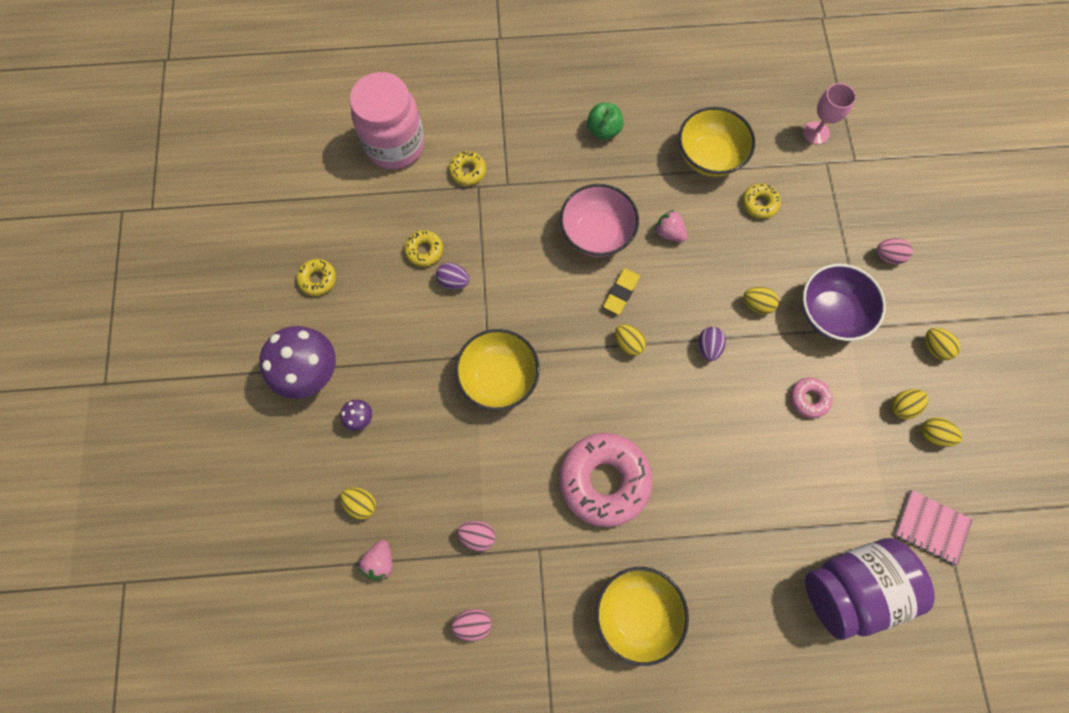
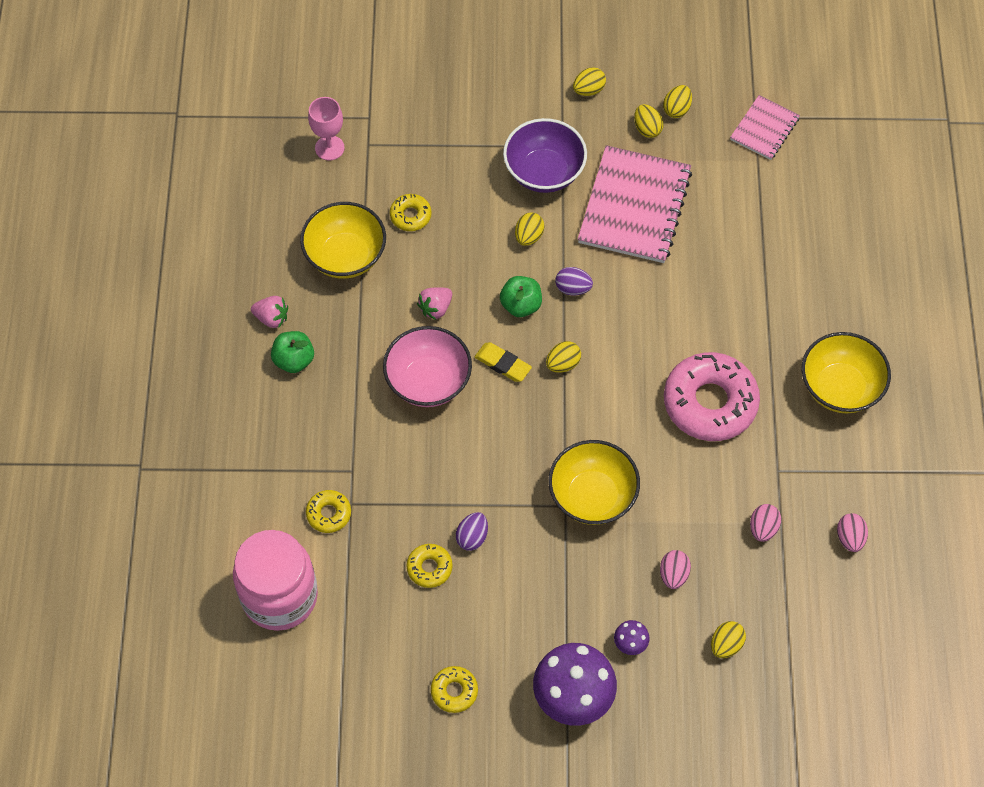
camera: 85 degrees left, 10 degrees down
(380, 561) = (787, 626): pink strawberry -> pink strawberry (272, 318)
(683, 303) = (521, 305): none -> green apple
(809, 399) = (634, 206): pink donut -> pink notebook
(851, 587) = (818, 203): purple jar -> none
(888, 256) = (485, 109): pink egg -> pink egg (673, 574)

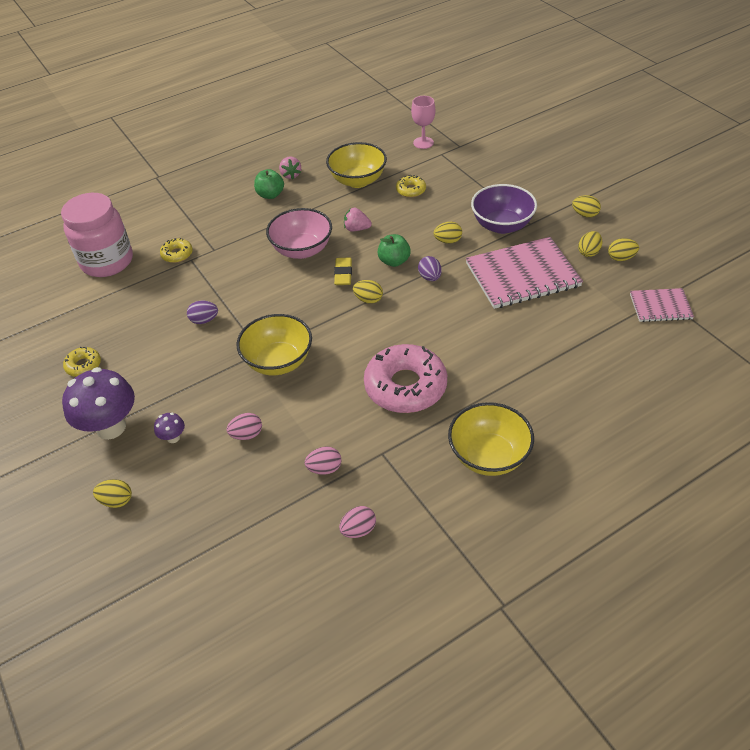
camera: 60 degrees right, 15 degrees down
(429, 568) = (168, 312): yellow donut -> none
(726, 645) = (207, 494): yellow egg -> yellow egg (116, 501)

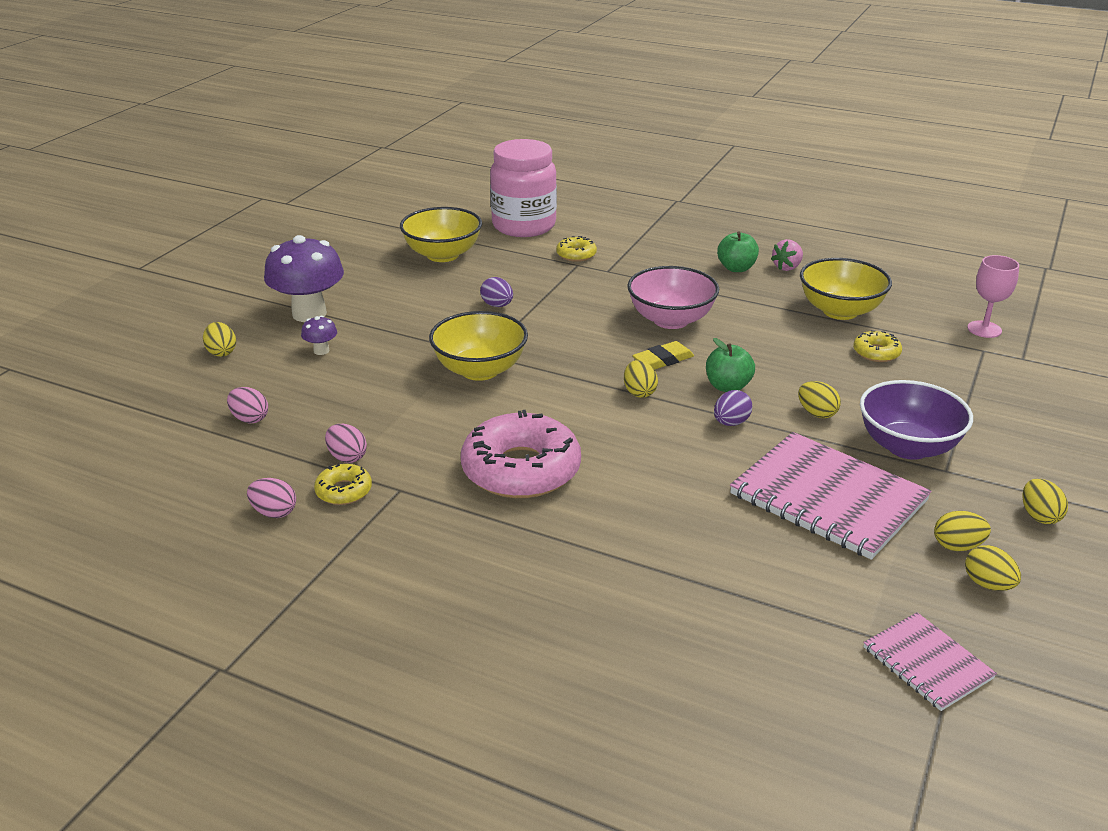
camera: 55 degrees right, 15 degrees down
(83, 365) = (375, 270): yellow donut -> yellow donut (344, 491)
(247, 434) = (358, 390): pink egg -> pink egg (249, 419)
(356, 229) = (752, 341): pink strawberry -> none
(488, 456) = (459, 577): yellow bowl -> yellow bowl (442, 255)

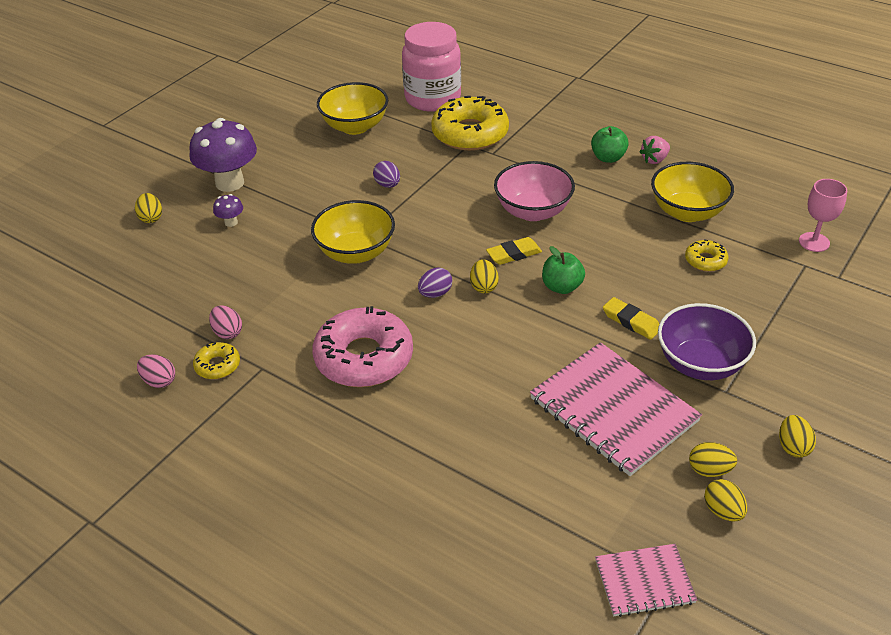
camera: 10 degrees right, 10 degrees up
(249, 419) = (159, 287): pink egg -> none
(576, 255) = (470, 133): yellow donut -> yellow donut, size x2.16
(731, 423) = (553, 325): purple egg -> purple egg (435, 293)
(816, 413) = (631, 321): yellow egg -> yellow eraser
(927, 663) = (644, 581): pink notebook -> pink notebook turned 75 degrees counterclockwise

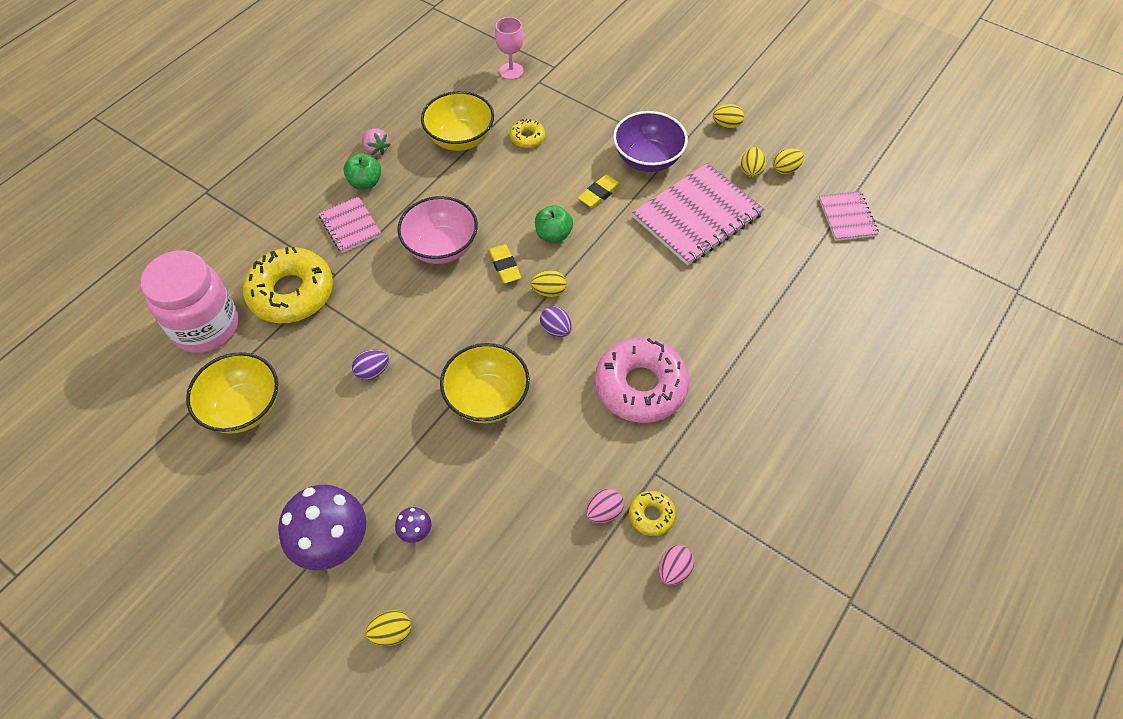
camera: 90 degrees left, 15 degrees up
(551, 155) = (350, 226): none -> pink notebook

